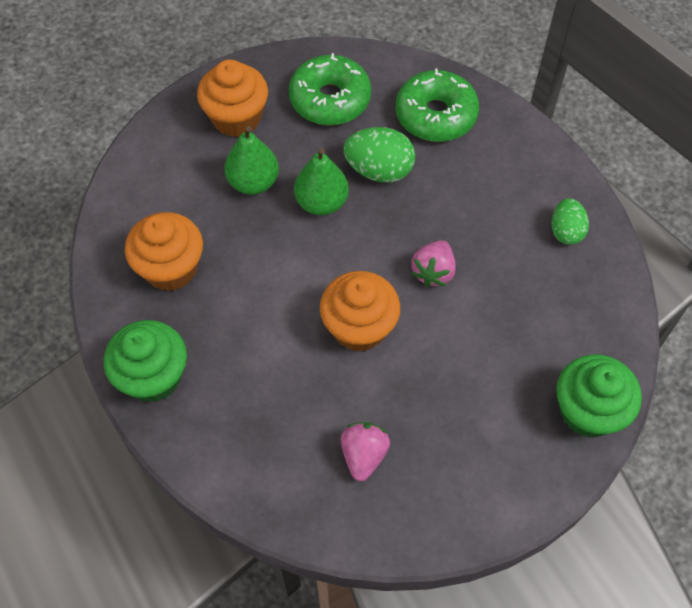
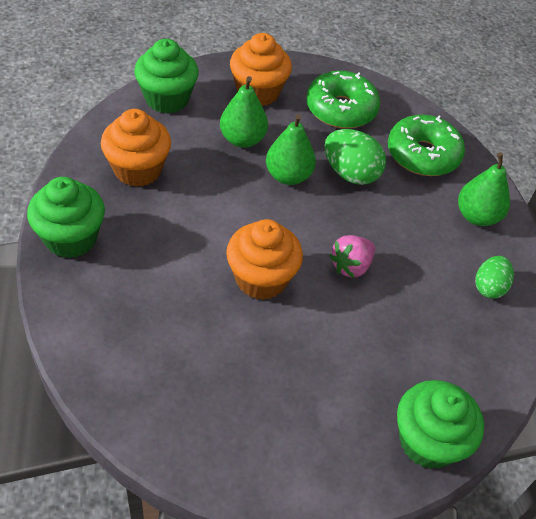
camera: 20 degrees right, 10 degrees down
(149, 171) = (167, 99): none -> green cupcake
(363, 455) = (201, 378): pink strawberry -> none
(519, 160) = (477, 216): none -> green pear

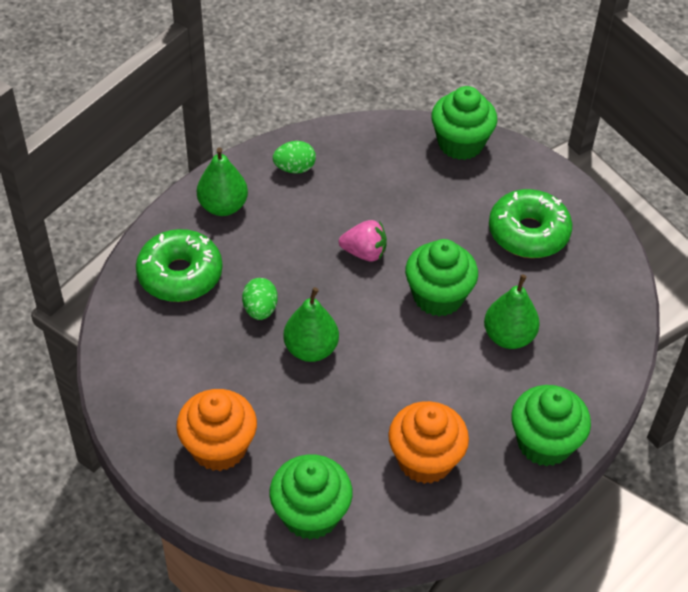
camera: 125 degrees left, 0 degrees up
(242, 139) = (301, 412): green pear -> green pear (508, 337)
(261, 279) = (438, 297): orange cupcake -> green cupcake
(341, 109) = (176, 366): green donut -> green donut (528, 233)
(350, 173) = (260, 310): green egg -> green egg, size x0.65

